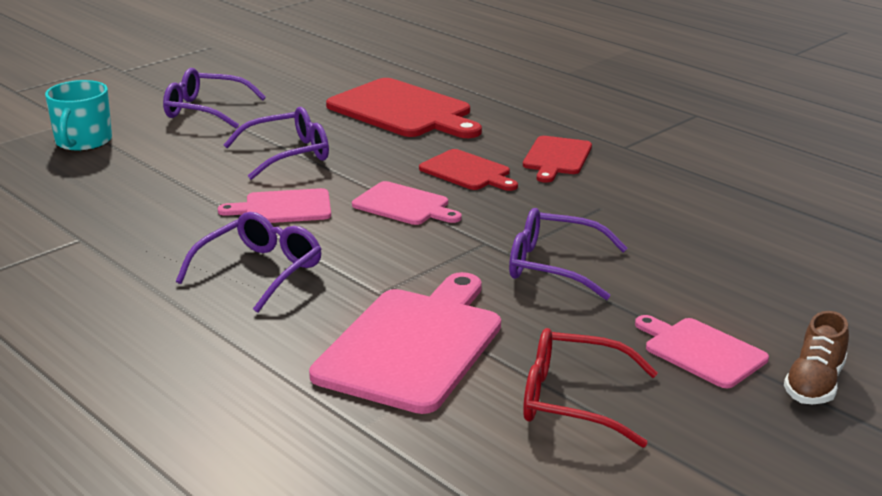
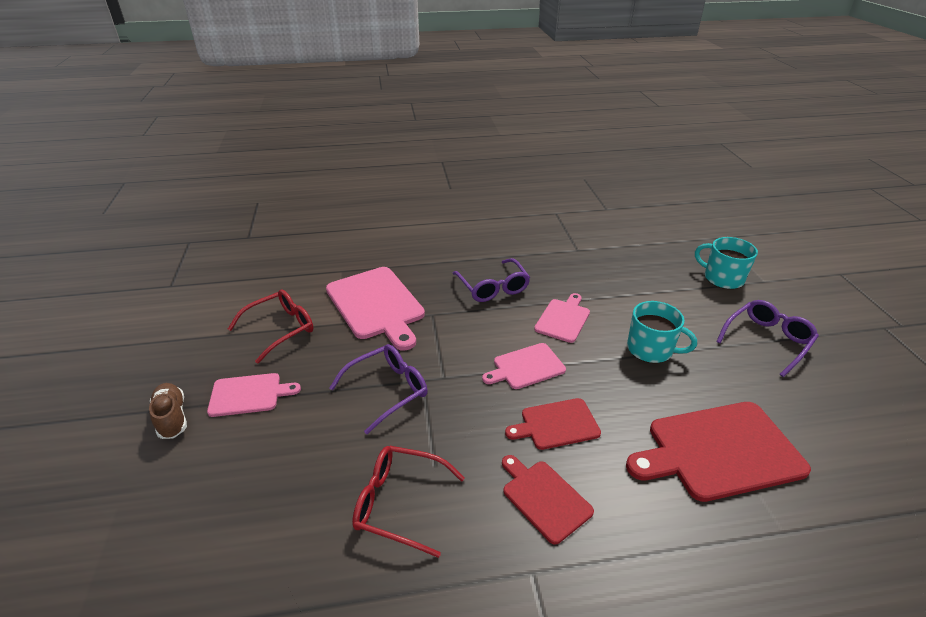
camera: 125 degrees right, 10 degrees up
(288, 154) = (650, 349): purple glasses -> turquoise mug
(661, 208) = (399, 503): none -> red glasses

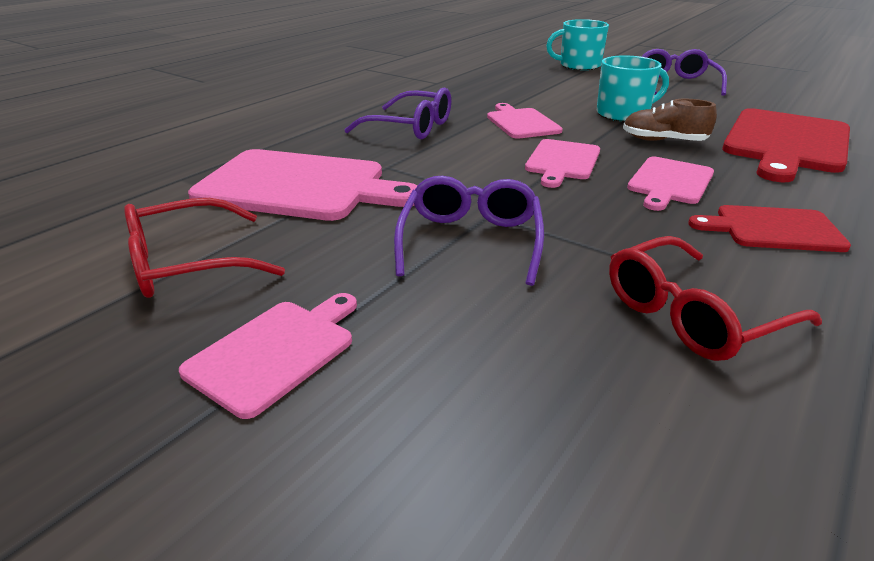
camera: 45 degrees left, 5 degrees down
(172, 418) = (166, 472): brown shoe -> brown shoe (663, 141)
(280, 329) = (187, 264): red glasses -> red glasses turned 120 degrees counterclockwise
(556, 424) = (669, 182): red cutting board -> pink cutting board

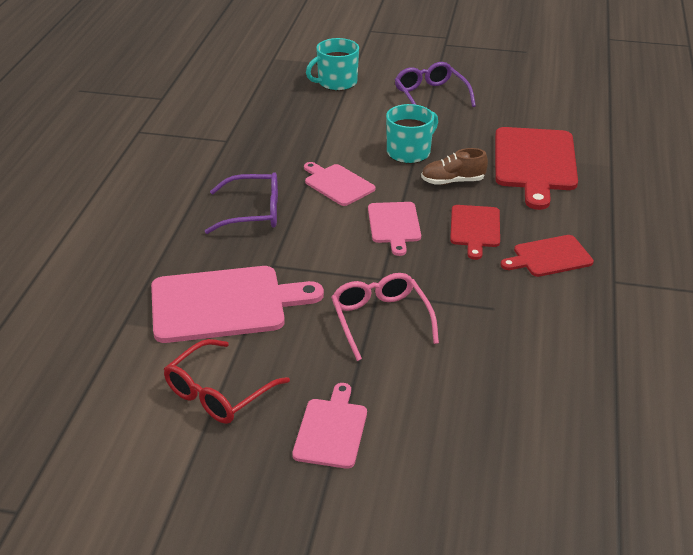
camera: 25 degrees left, 5 degrees up
(470, 241) = (380, 320): purple glasses -> pink glasses
(669, 182) = (475, 228): pink cutting board -> red cutting board
(692, 315) = (528, 337): red glasses -> none

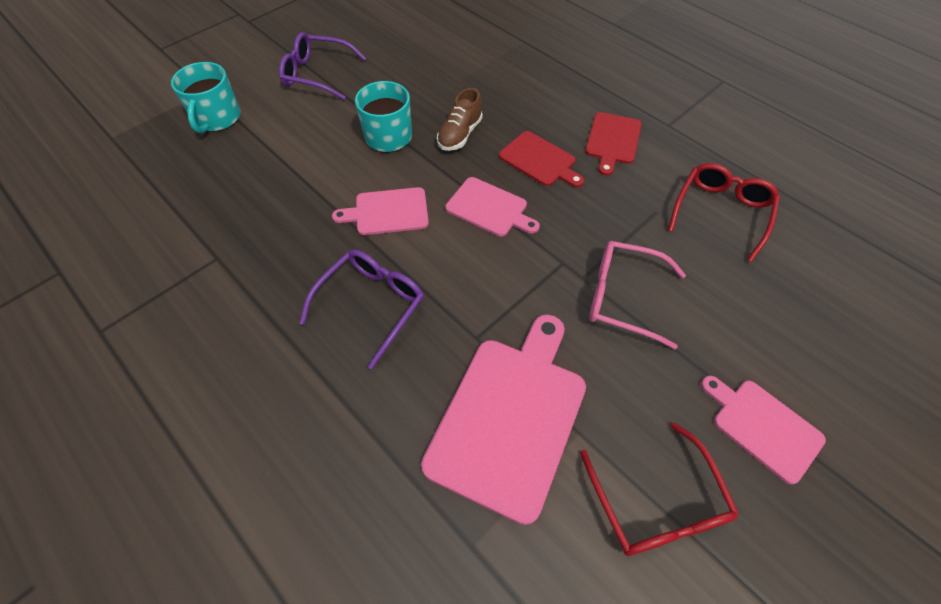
camera: 55 degrees left, 20 degrees up
(535, 162) = (480, 75): red cutting board -> none
(538, 345) = (721, 212): none -> red glasses

